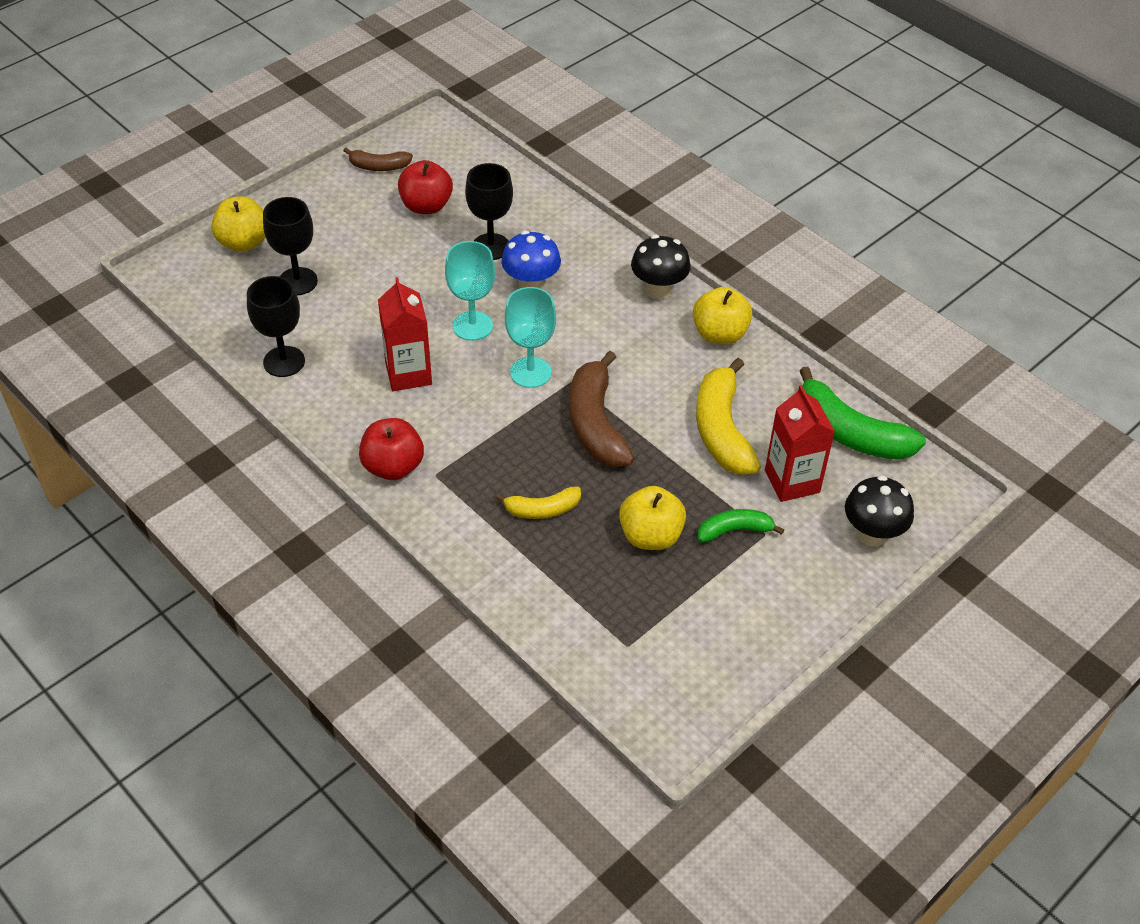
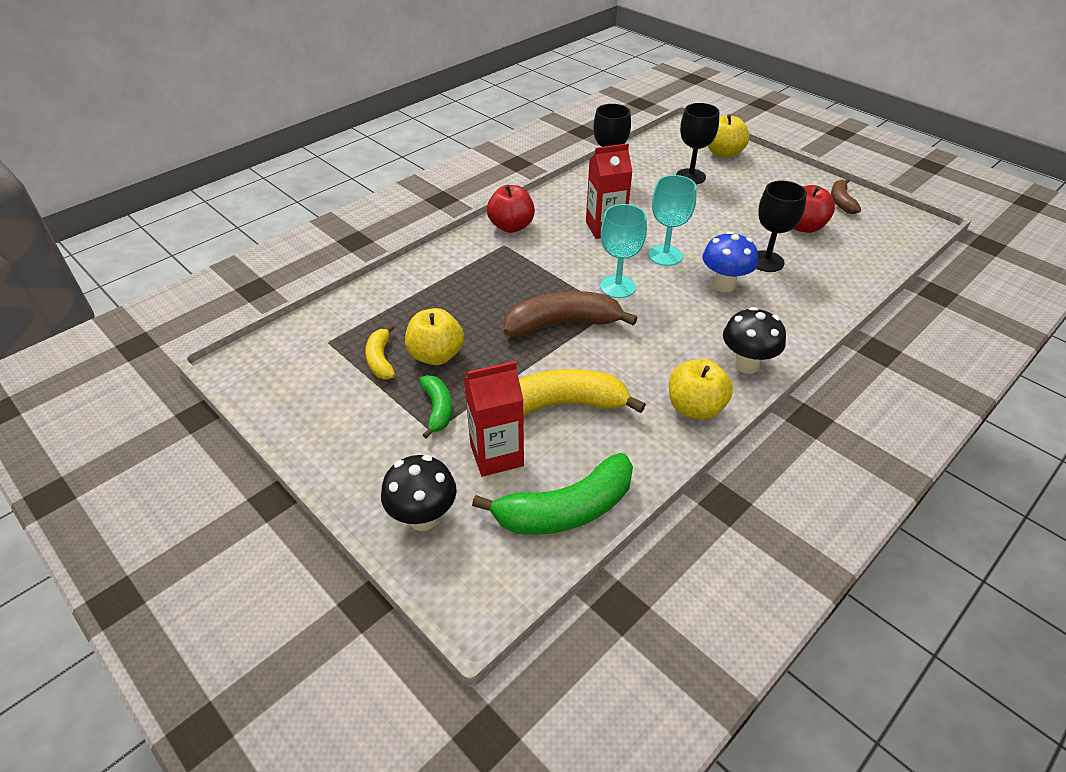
camera: 90 degrees right, 5 degrees down
(542, 510) = (467, 296): yellow banana -> yellow banana (380, 360)
(850, 433) = (566, 510): green banana -> green banana turned 150 degrees counterclockwise

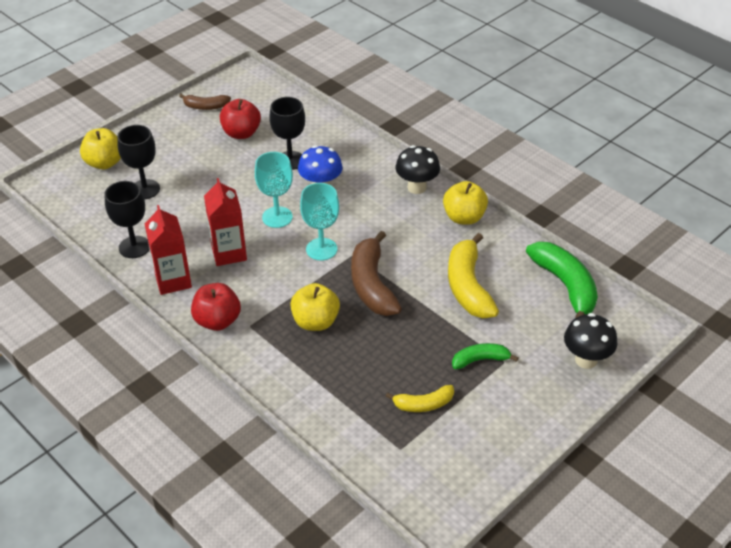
camera: 90 degrees left, 0 degrees up
(436, 355) = (416, 366): yellow apple -> yellow apple (315, 322)
(496, 455) = (523, 322): red carton -> red carton (173, 280)

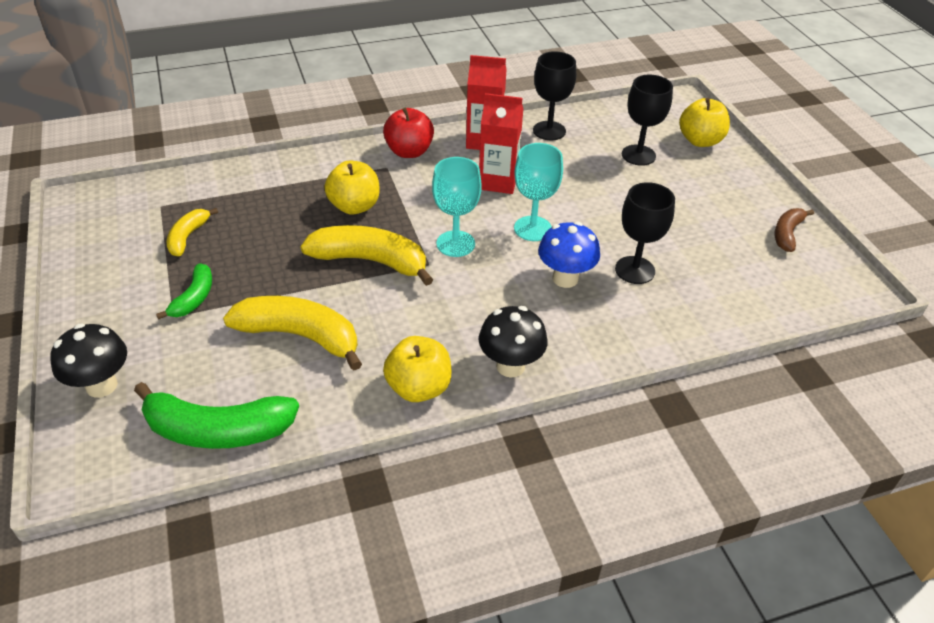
camera: 115 degrees right, 0 degrees up
(241, 133) = (714, 247): red apple -> none
(371, 285) = (370, 261): brown banana -> yellow banana

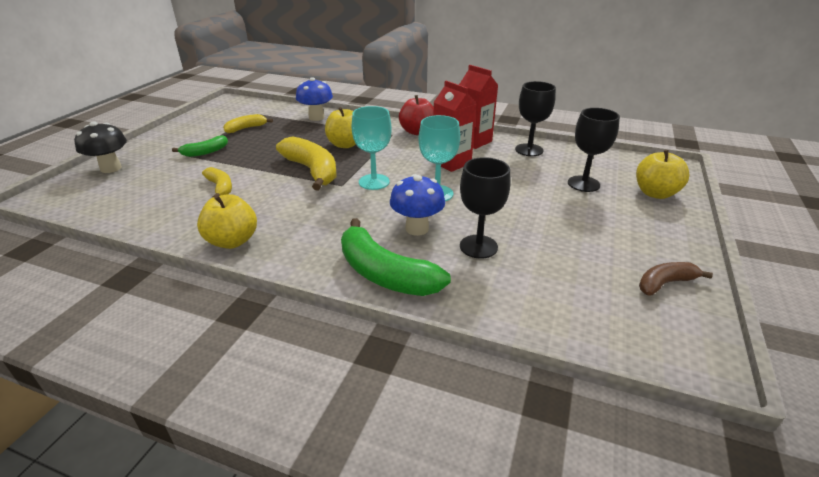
camera: 40 degrees right, 10 degrees down
(218, 430) = (114, 209): green banana -> green banana (384, 274)
(257, 179) = (316, 117): none -> blue mushroom
(300, 336) = (220, 188): yellow banana -> yellow banana, size x0.55
(510, 366) = (302, 258): black mushroom -> none

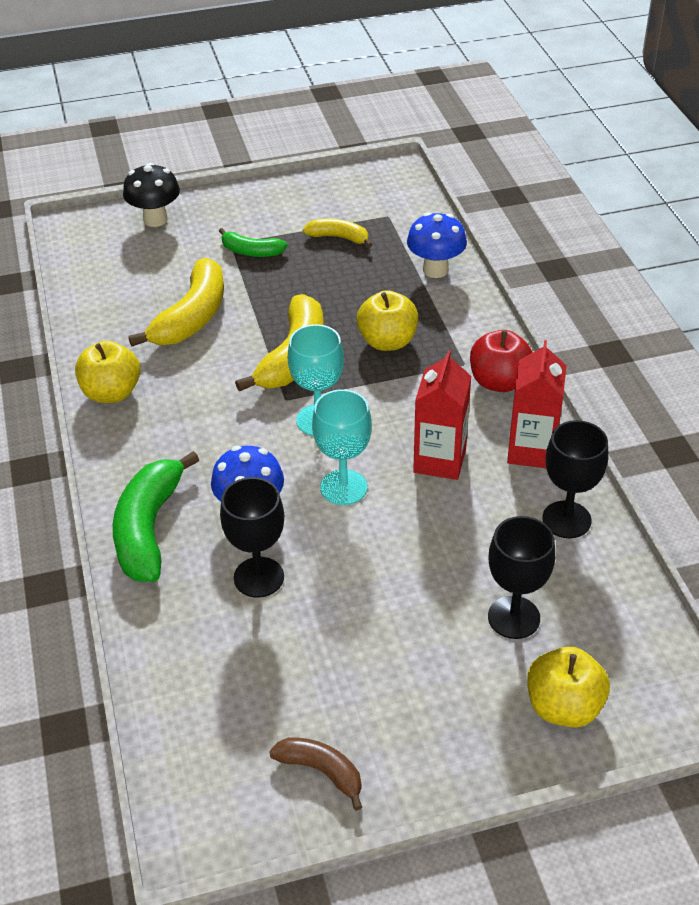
camera: 55 degrees right, 10 degrees up
(220, 188) = (192, 317): yellow banana -> yellow banana, size x1.81

